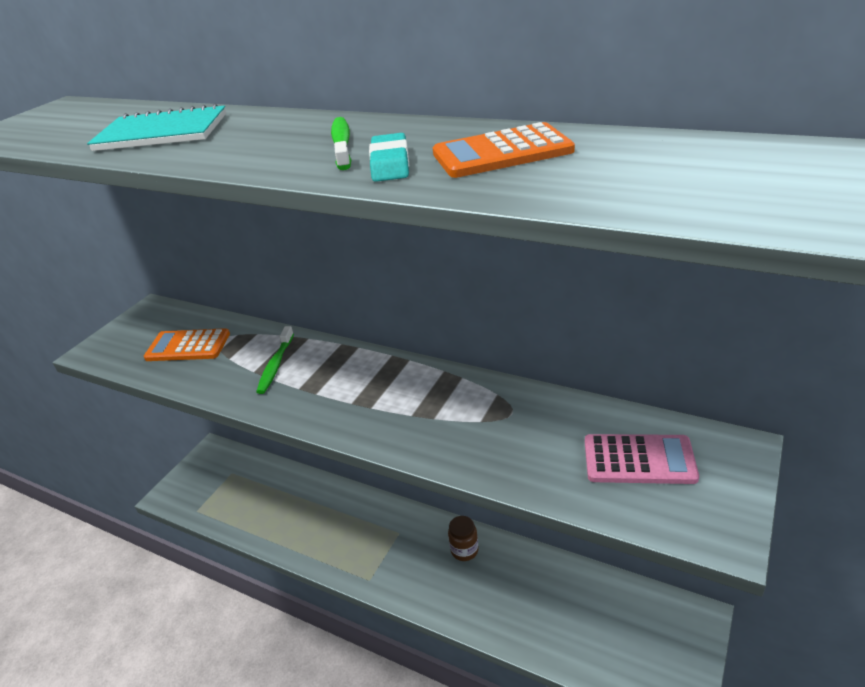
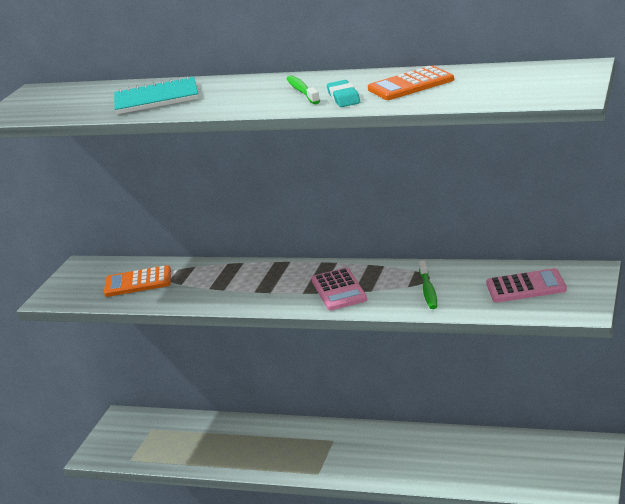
camera: 10 degrees left, 10 degrees down
(275, 365) = (226, 282): green toothbrush -> green toothbrush (428, 290)
(394, 409) = (339, 290): none -> pink calculator
(464, 550) = (396, 441): brown jar -> none

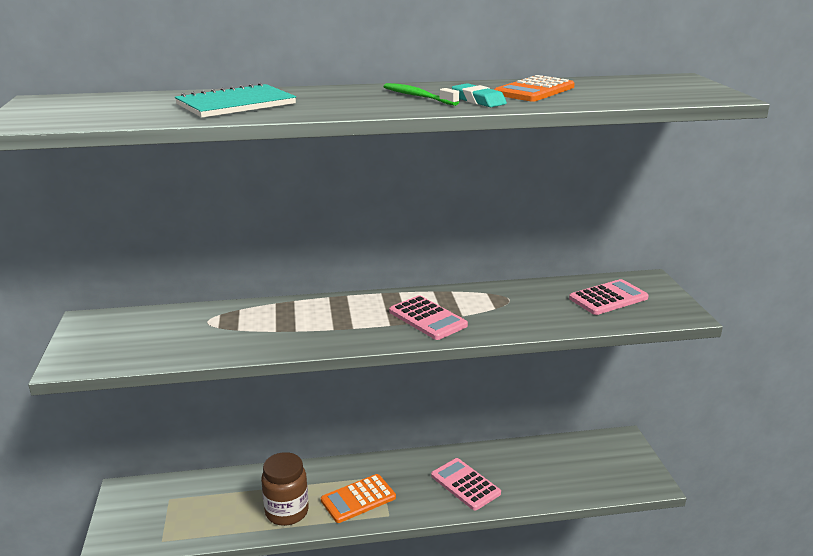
camera: 30 degrees left, 0 degrees up
(138, 282) = (180, 333): orange calculator -> orange calculator (358, 499)
(236, 455) = (287, 512): none -> brown jar
(404, 460) = (465, 484): none -> pink calculator
(428, 290) = (520, 310): green toothbrush -> none

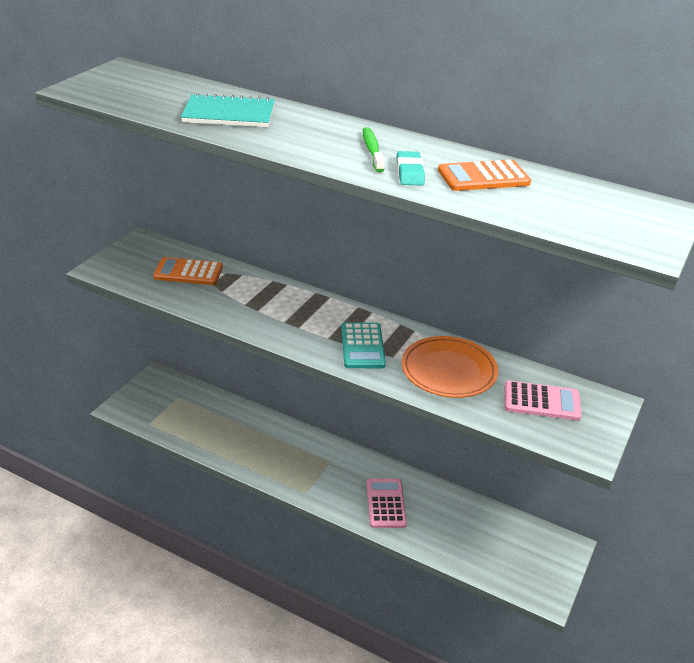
camera: 35 degrees right, 10 degrees up
(287, 512) = (240, 449): brown jar -> none
(358, 499) = (296, 468): orange calculator -> orange calculator (188, 272)
(427, 318) = (362, 346): pink calculator -> turquoise calculator
(517, 306) = (449, 370): none -> orange plate

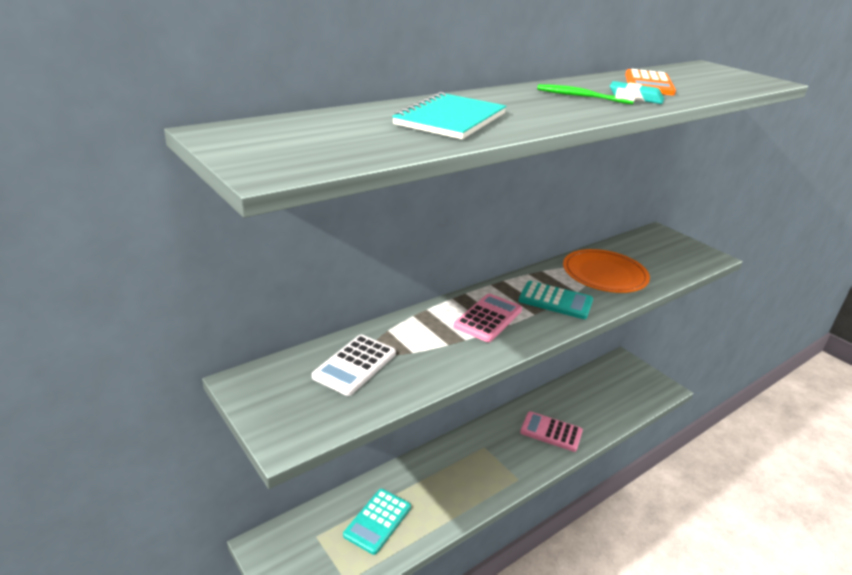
camera: 65 degrees left, 5 degrees down
(188, 272) = (355, 365): orange calculator -> white calculator
(208, 422) = (377, 521): none -> turquoise calculator
(541, 401) = (654, 253): pink calculator -> pink calculator (488, 318)

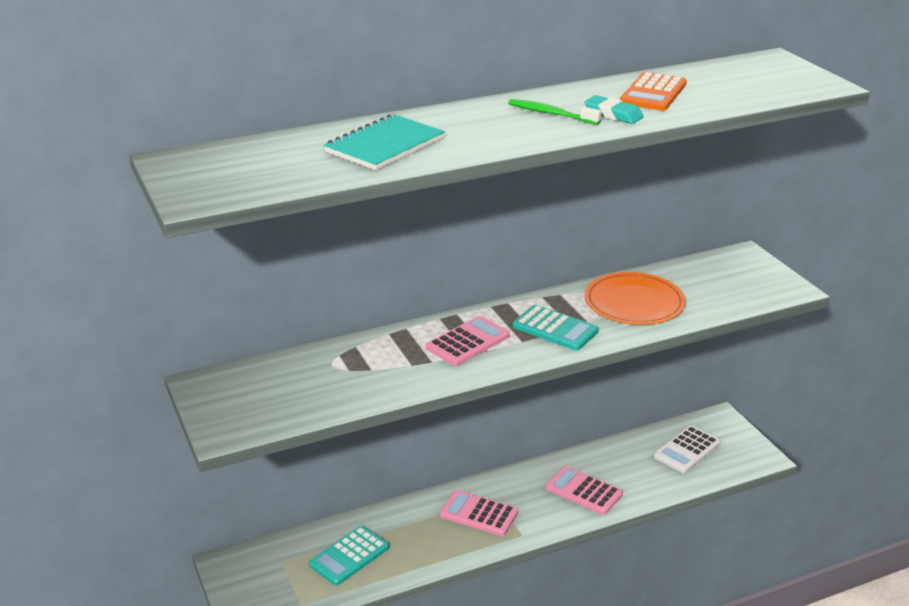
camera: 15 degrees right, 0 degrees up
(355, 365) = (309, 377): white calculator -> white calculator (687, 450)
(476, 463) = (478, 514): none -> pink calculator

